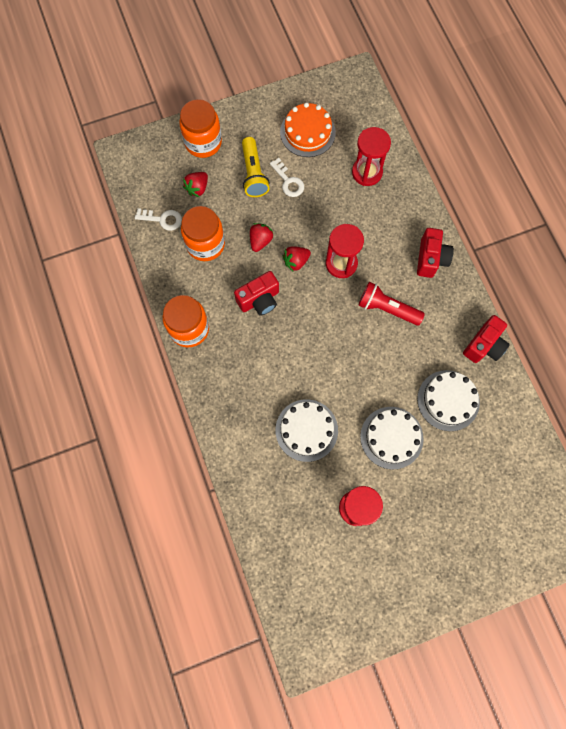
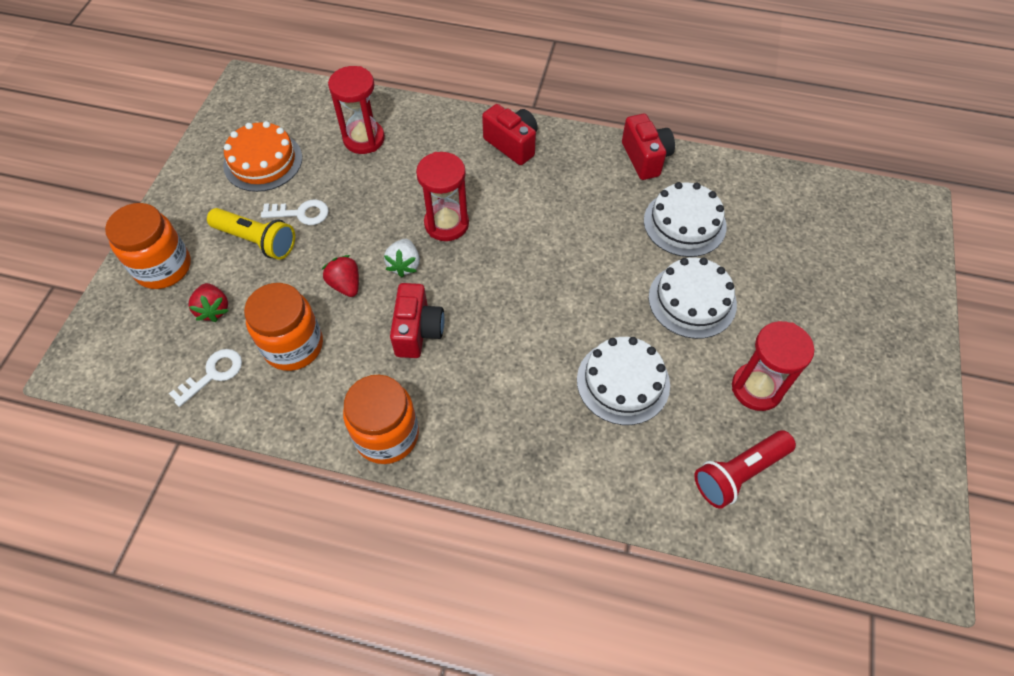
camera: 55 degrees left, 15 degrees down
(296, 261) = (404, 265): red strawberry -> white strawberry
(387, 309) = (536, 214): red flashlight -> red flashlight (739, 473)

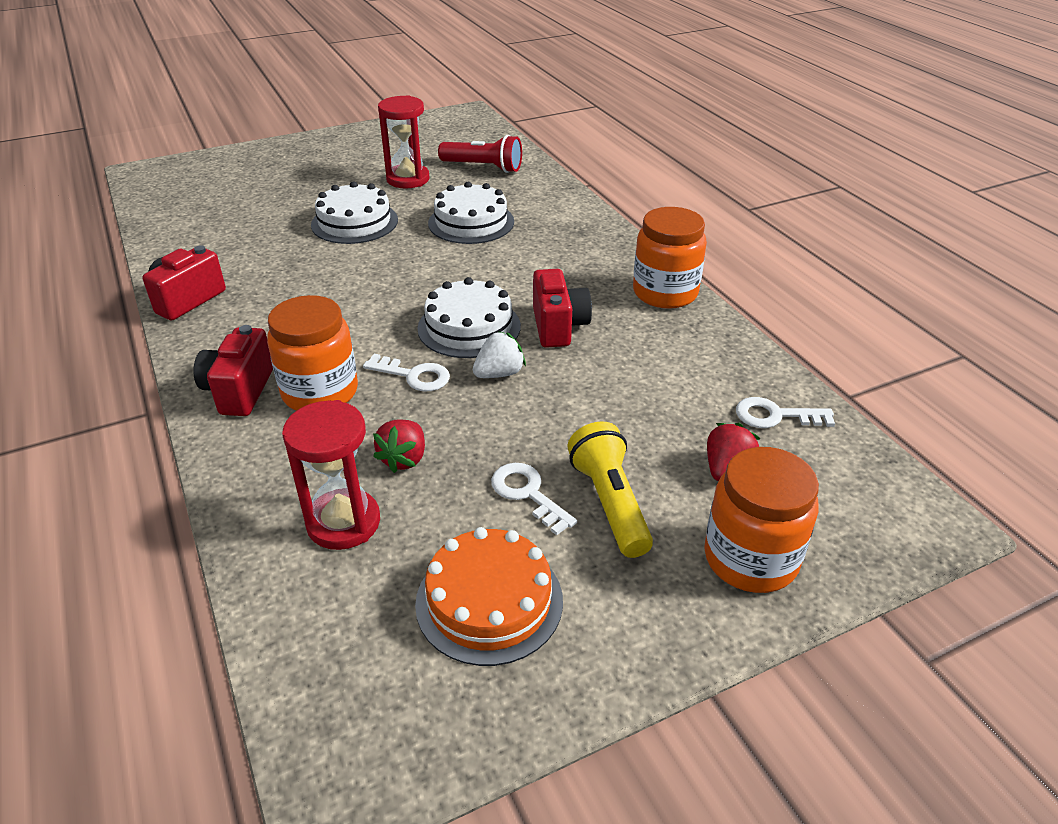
camera: 130 degrees left, 20 degrees down
(293, 346) = (676, 386): orange jar -> orange jar (320, 392)
(345, 285) = (571, 396): red strawberry -> red strawberry (404, 459)
(418, 331) = (558, 327): red camera -> red camera turned 120 degrees clockwise
(446, 224) = (414, 376): red hourglass -> white key
(684, 223) = (265, 252): white cake -> white cake (469, 327)

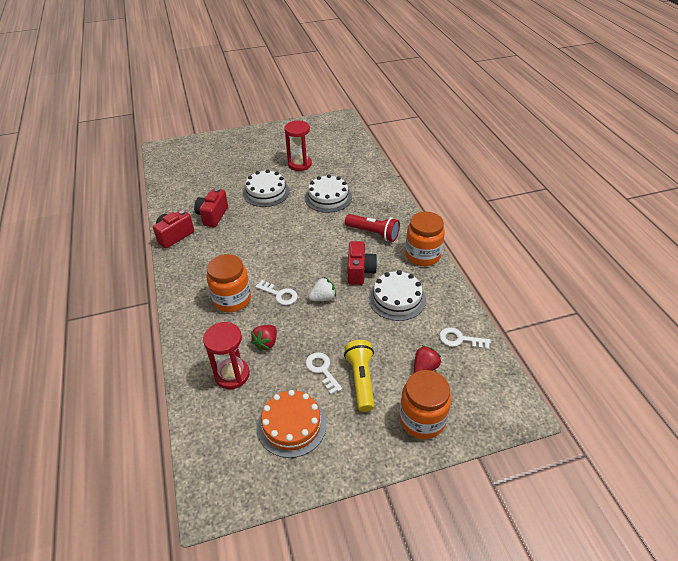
camera: 10 degrees right, 5 degrees up
(239, 391) = (193, 294): red camera -> red camera (212, 216)
(469, 327) = (313, 267): white cake -> white cake (397, 299)
(483, 167) = (343, 159): red flashlight -> red flashlight (373, 233)

